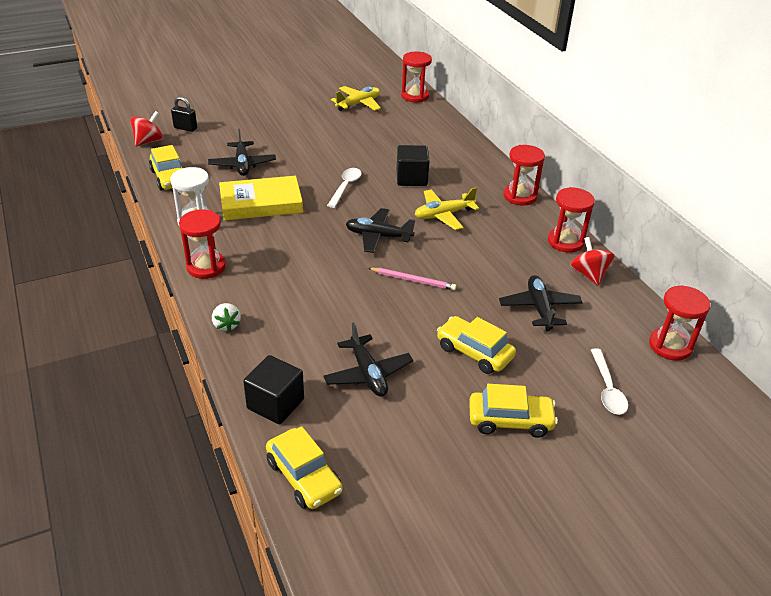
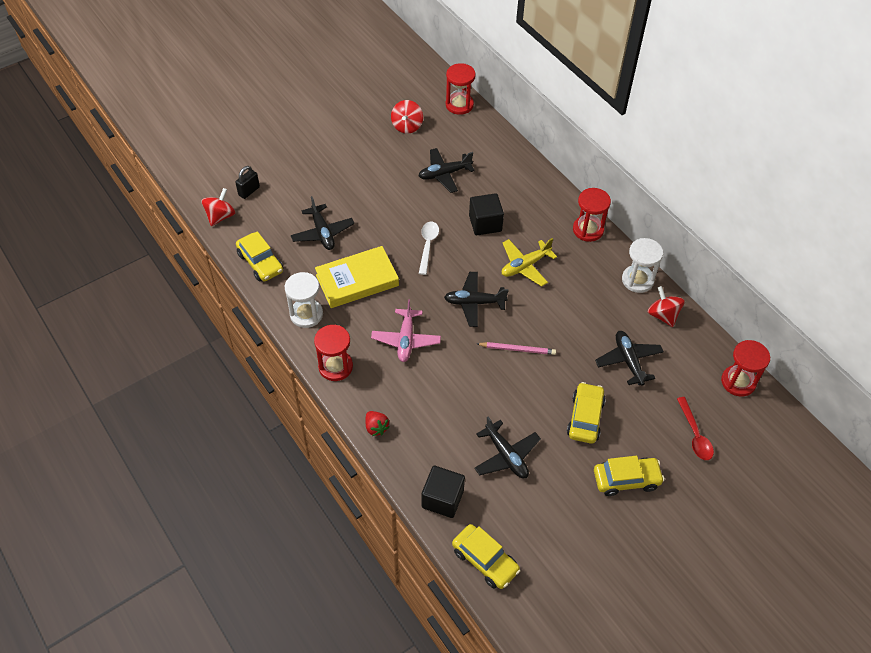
camera: 10 degrees left, 15 degrees up
(185, 128) = (249, 191): black padlock -> black padlock turned 60 degrees counterclockwise
(226, 325) = (376, 427): white strawberry -> red strawberry
(292, 256) = (406, 340): none -> pink plane
(358, 104) = (407, 126): yellow plane -> red spinning top
(382, 139) = (444, 174): none -> black plane
(474, 352) = (585, 418): yellow car -> yellow car turned 75 degrees clockwise
(565, 242) = (637, 280): red hourglass -> white hourglass
(607, 389) = (695, 435): white spoon -> red spoon

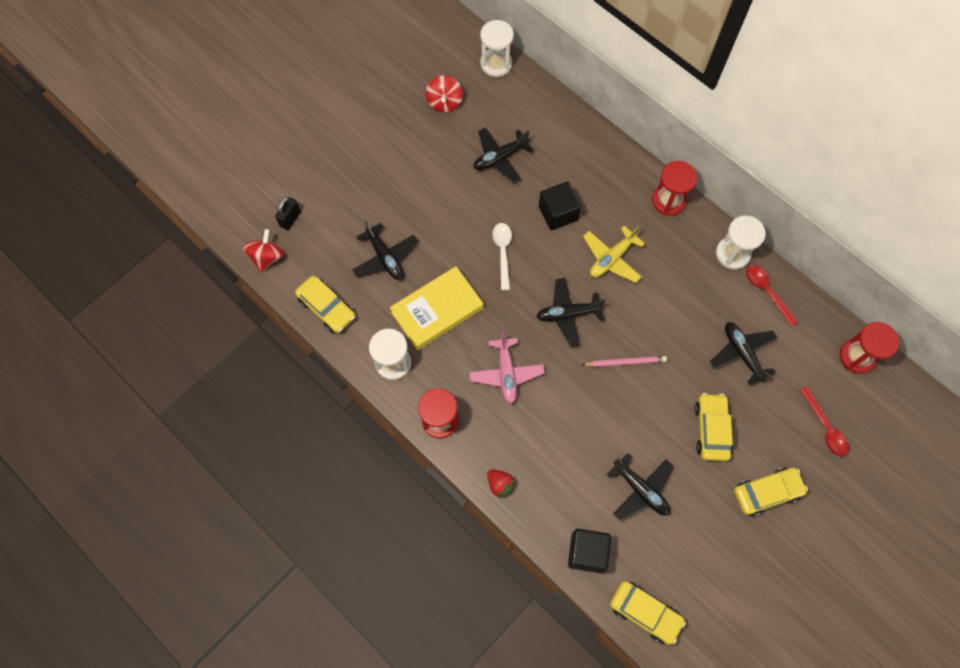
camera: 10 degrees left, 15 degrees up
(459, 105) = (496, 64): red hourglass -> white hourglass
(663, 315) = (766, 292): red spinning top -> red spoon

